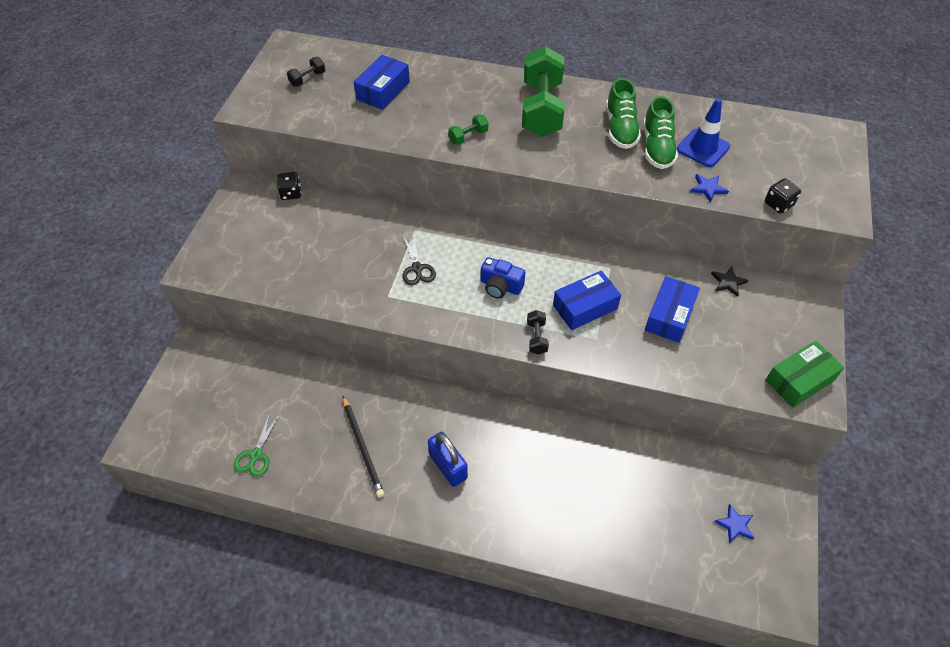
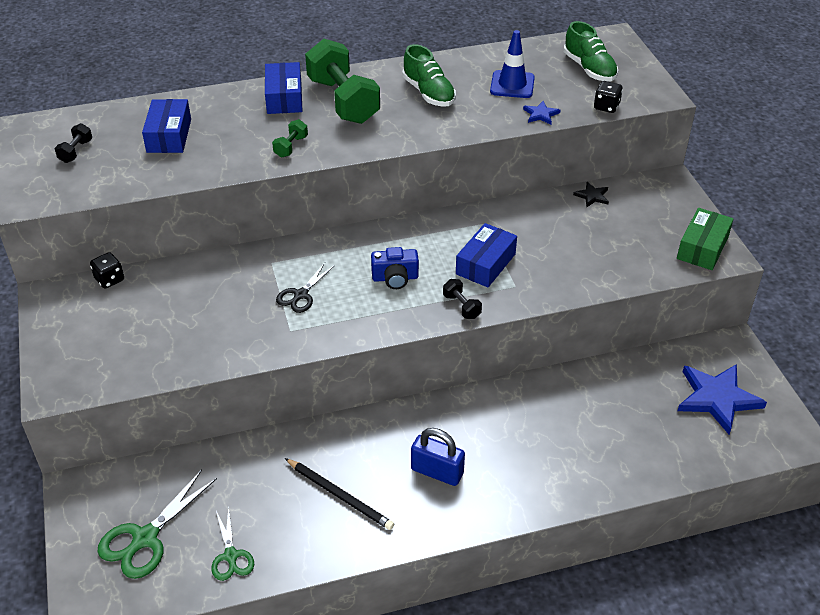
camera: 30 degrees left, 10 degrees down
(211, 409) = (145, 538): none -> green scissors
(417, 268) = (301, 295): black scissors -> black scissors turned 75 degrees clockwise
(657, 148) = (473, 97): green shoe -> green shoe (589, 69)
(669, 316) = (564, 241): blue box -> blue box (284, 97)
(735, 525) = (717, 398): blue star -> blue star, size x2.18

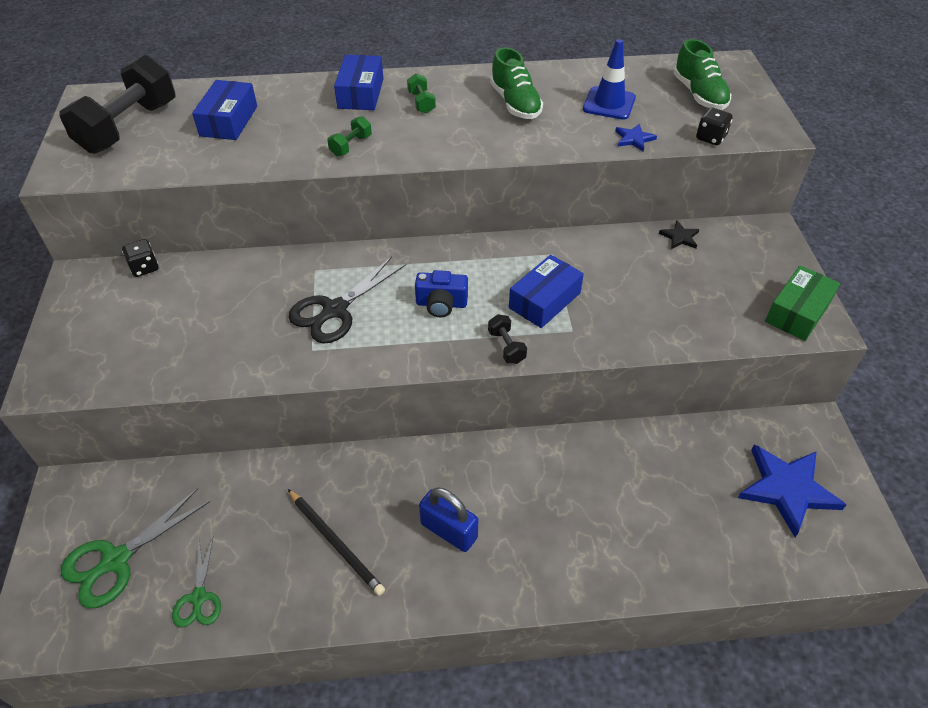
camera: 10 degrees right, 5 degrees up
(76, 151) = (129, 127): black dumbbell -> black dumbbell, size x2.39
(301, 295) = (335, 310): black scissors -> black scissors, size x1.62
(343, 101) = (421, 103): green dumbbell -> green dumbbell, size x0.42

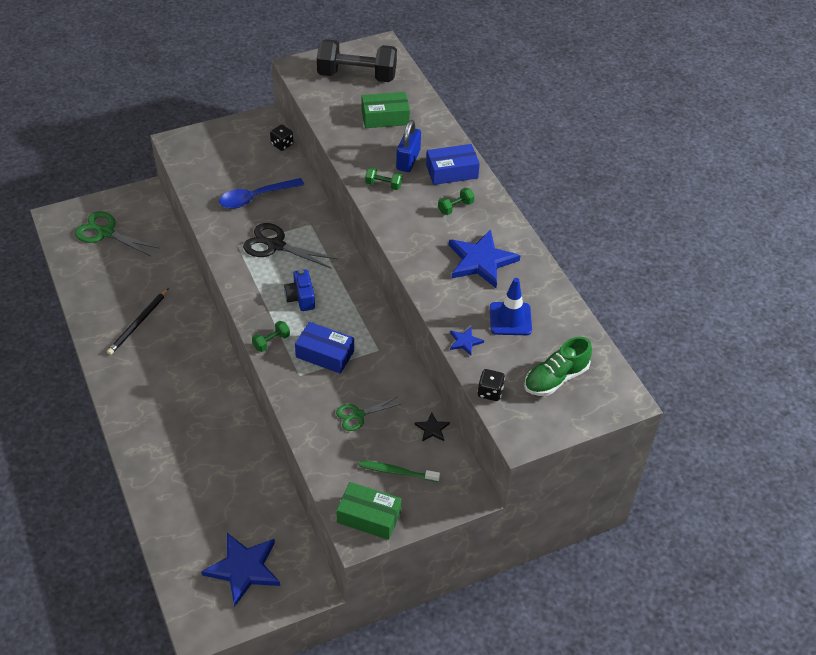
camera: 70 degrees right, 0 degrees up
(199, 597) = (90, 275): green scissors -> green scissors (358, 415)
(229, 121) = (385, 117): blue box -> green box
(230, 313) = (255, 197): none -> blue spoon
(449, 530) = (160, 376): blue padlock -> blue padlock (408, 160)
(506, 347) = (271, 342): black dumbbell -> green dumbbell
(515, 103) = (481, 261): green shoe -> blue star
(736, 276) = (397, 472): none -> green toothbrush

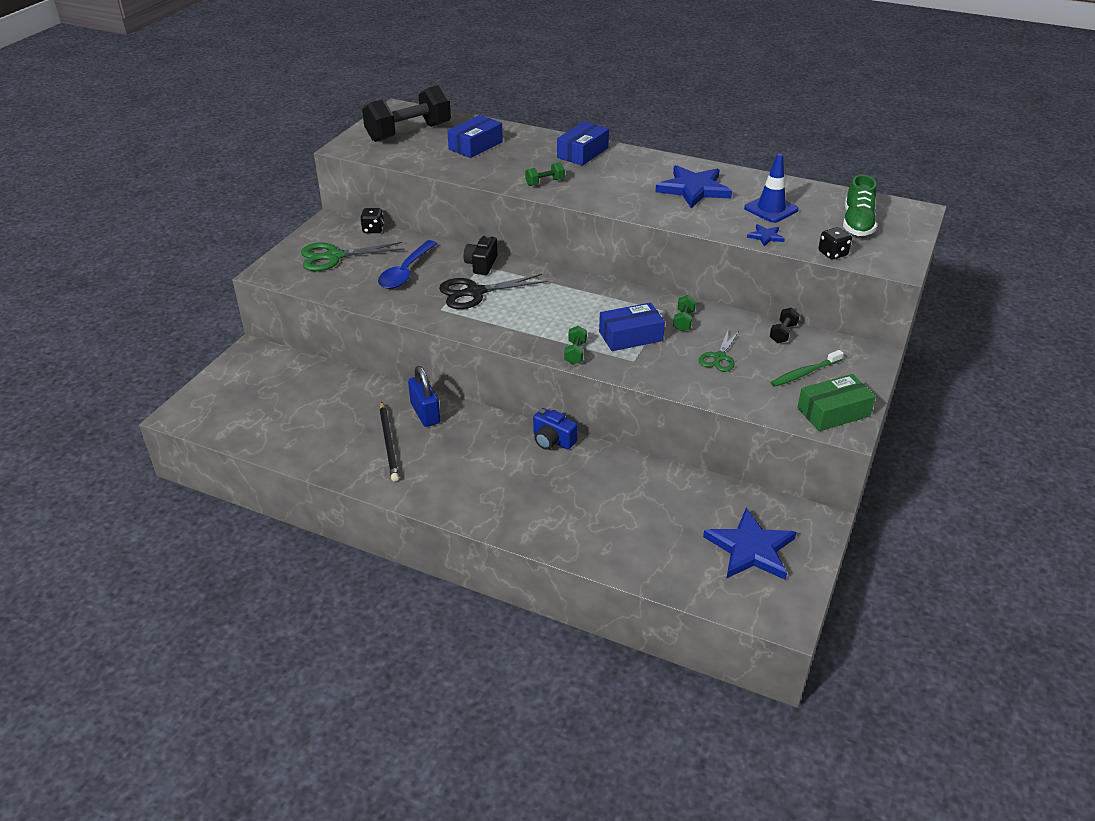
camera: 40 degrees left, 10 degrees down
(105, 233) = (253, 398): green scissors -> green scissors (334, 257)
(301, 298) = (552, 313): blue camera -> blue camera (552, 440)
(311, 223) = (481, 264): none -> black camera
(385, 117) = (475, 146): green box -> blue box
(408, 160) = (538, 161): blue padlock -> blue padlock (425, 413)
(432, 429) = (783, 333): black star -> black dumbbell
(455, 207) = (621, 170): green dumbbell -> green dumbbell (683, 321)

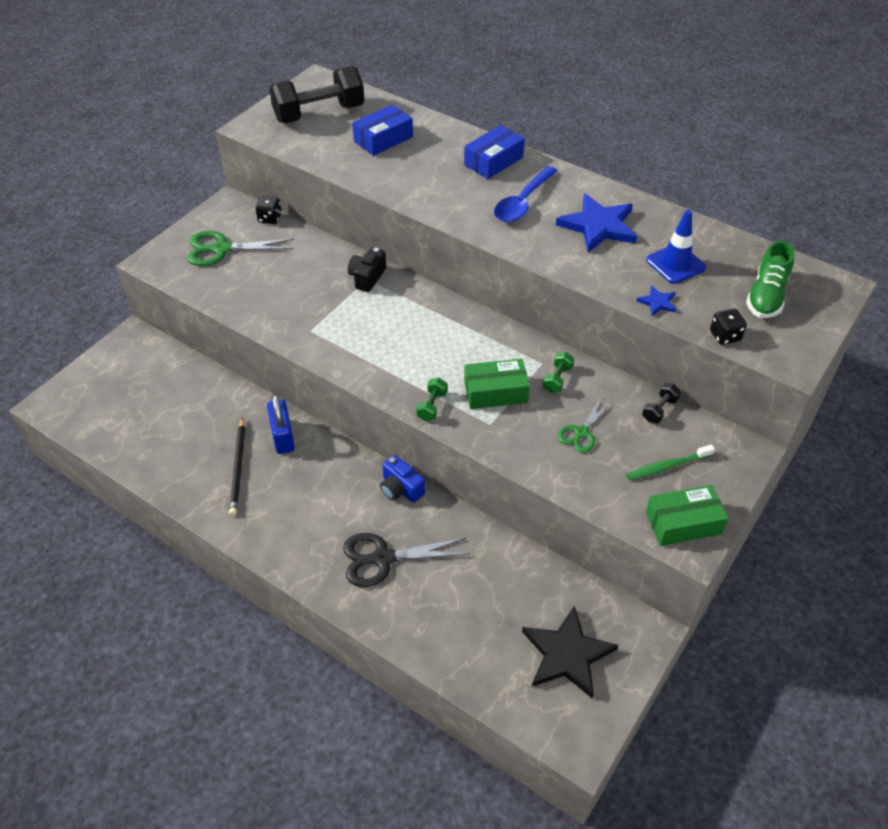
camera: 10 degrees right, 10 degrees up
(406, 272) = (288, 278): blue spoon -> blue spoon (522, 202)
(475, 292) = (351, 313): black scissors -> black scissors (383, 558)
(544, 182) = (441, 198): green dumbbell -> none
(630, 336) = (495, 392): blue box -> green box
(750, 549) = (567, 654): blue star -> black star

